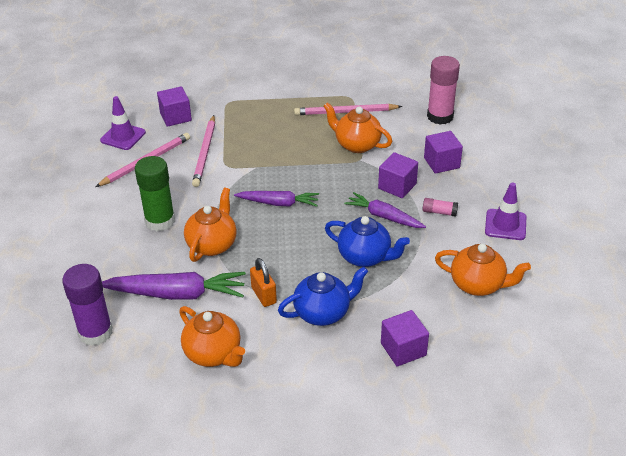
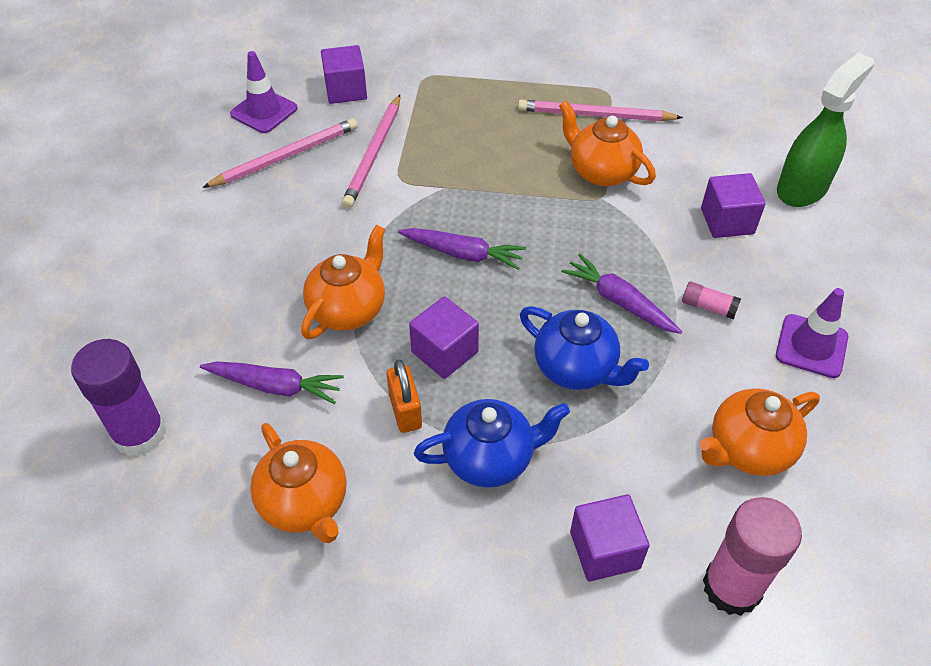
camera: 10 degrees right, 10 degrees up
(160, 221) = (281, 257): green glue stick -> none
(176, 294) = (275, 386): purple carrot -> purple carrot, size x0.64
(397, 186) = (650, 251): purple cube -> purple cube (444, 352)
(440, 116) = (738, 142): pink glue stick -> pink glue stick (732, 587)
(478, 285) = (748, 449): orange teapot -> orange teapot turned 120 degrees clockwise
(484, 138) = (802, 188): none -> green spray bottle

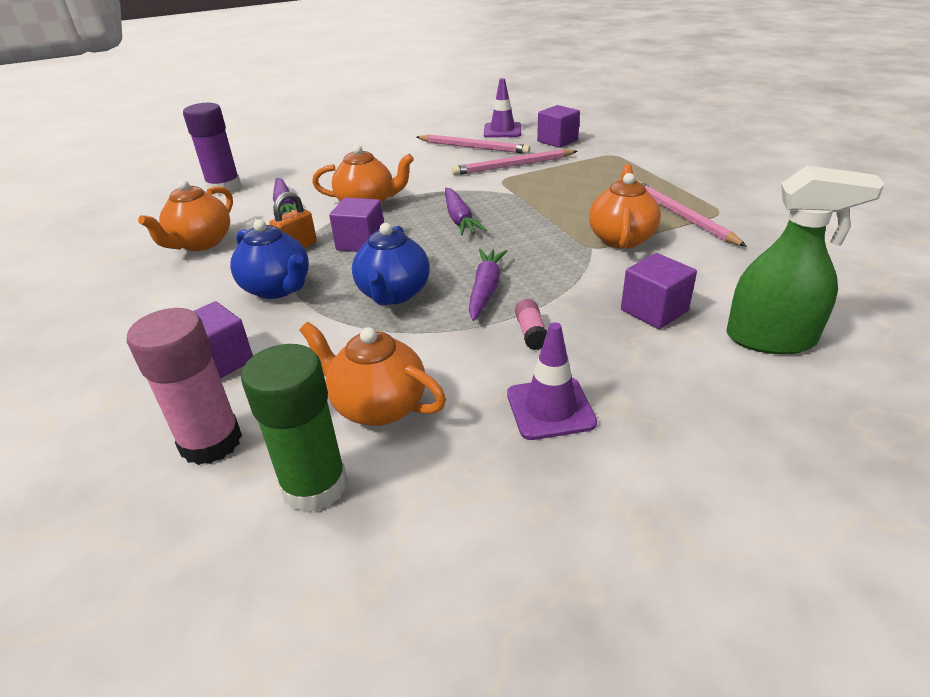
camera: 60 degrees right, 15 degrees down
(825, 527) = (314, 486): none -> green glue stick

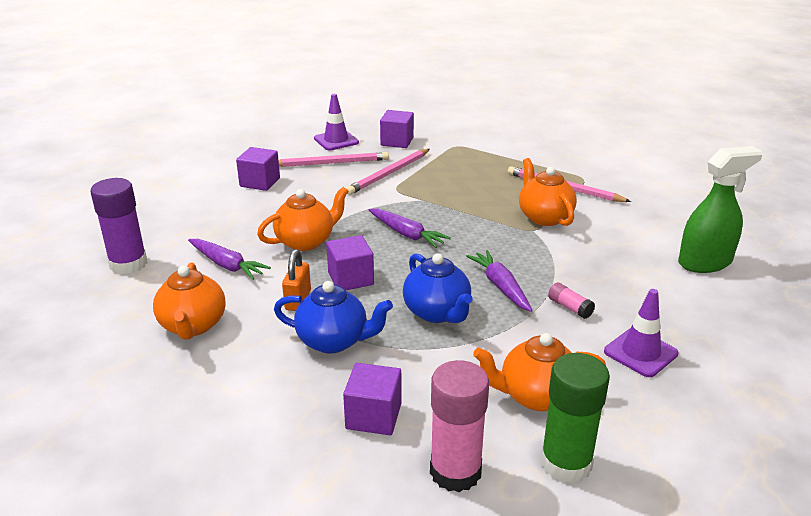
camera: 35 degrees left, 5 degrees down
(654, 310) = (624, 265): purple cube -> purple cube (260, 182)

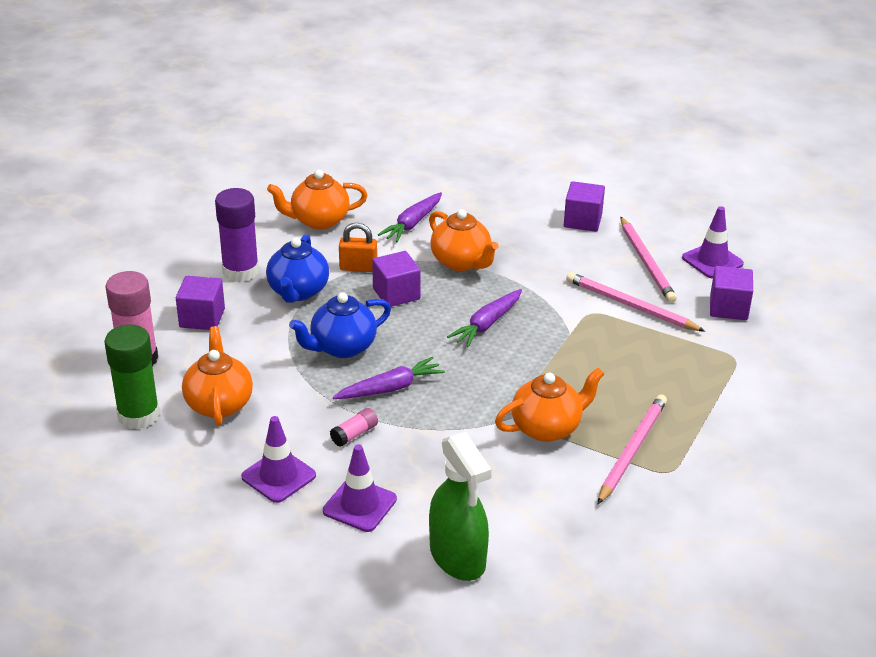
camera: 85 degrees right, 5 degrees up
(128, 264) = (409, 175): purple glue stick -> purple glue stick (240, 271)
(663, 306) = (359, 505): none -> purple traffic cone

